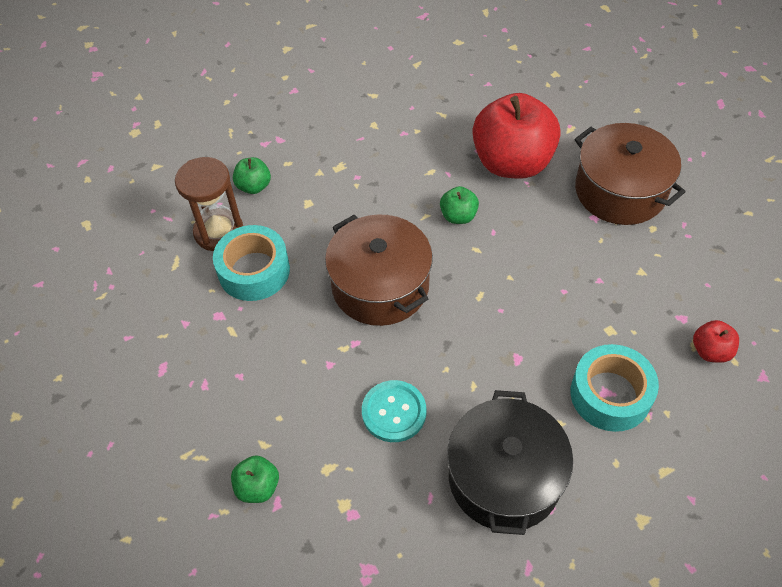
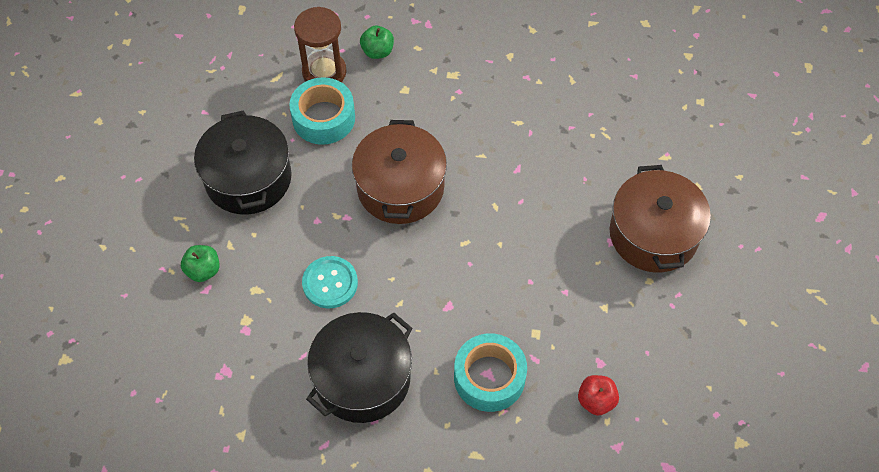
camera: 35 degrees right, 5 degrees up
(227, 370) = (248, 178): none -> black pot
(458, 216) = (506, 171): green apple -> none
(512, 163) = (588, 155): red apple -> none

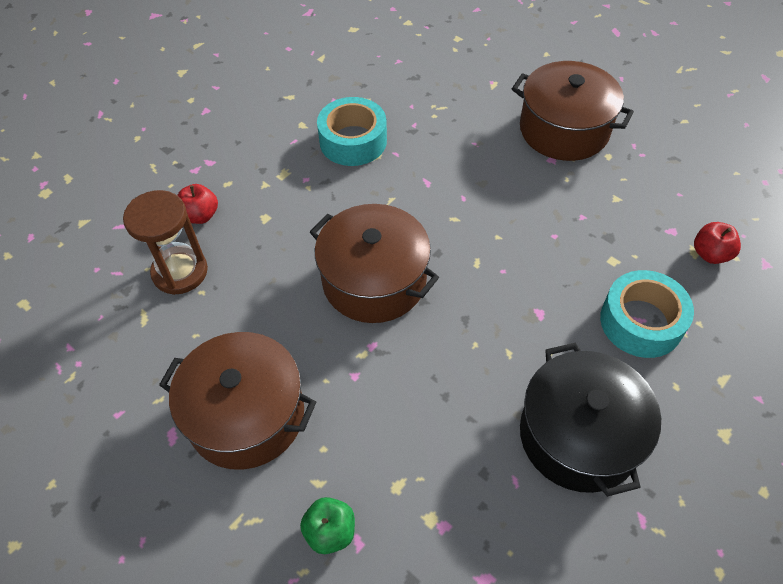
camera: 55 degrees left, 5 degrees down
(248, 178) = (246, 415): black pot -> brown pot
(323, 118) = (234, 302): turquoise tape -> turquoise tape (353, 141)
(330, 283) = (441, 404): turquoise button -> none
(377, 51) = (200, 215): green apple -> red apple

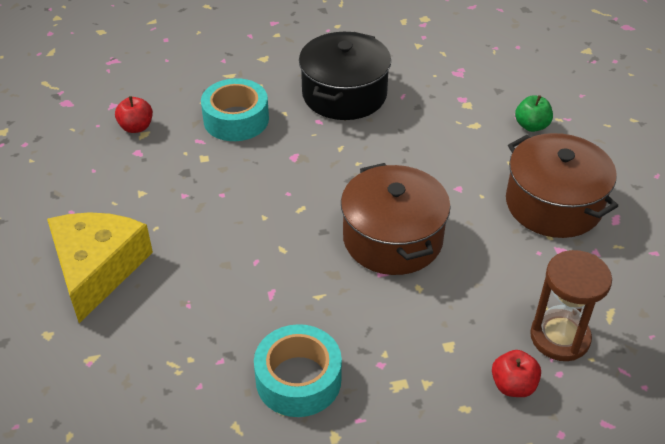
camera: 145 degrees left, 10 degrees down
(564, 129) = (97, 269): brown pot -> yellow cheese

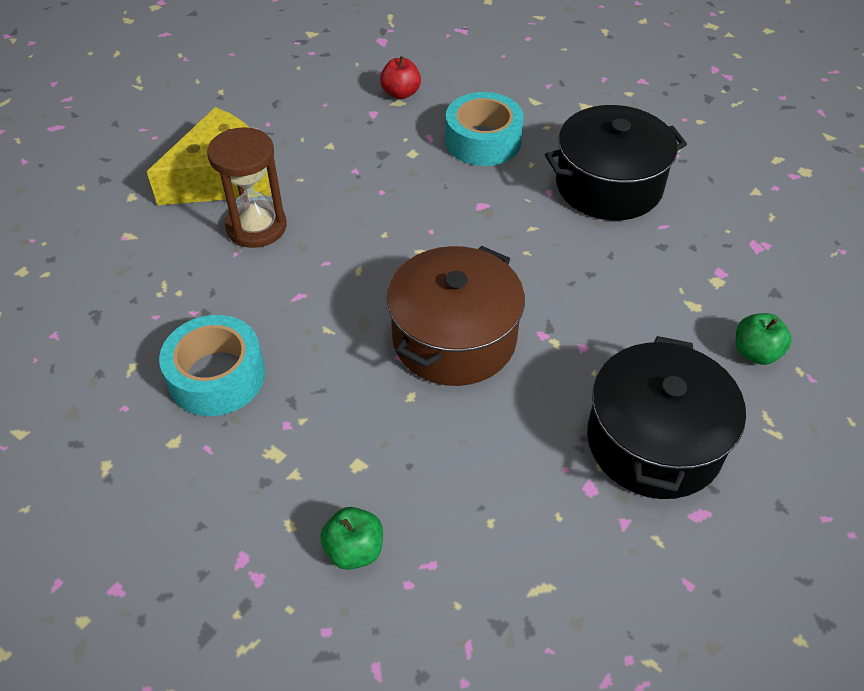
camera: 50 degrees right, 5 degrees up
(513, 385) = (354, 550): red apple -> green apple
(553, 204) = (654, 441): brown pot -> black pot
(560, 337) = (460, 557): brown hourglass -> brown hourglass (256, 227)

